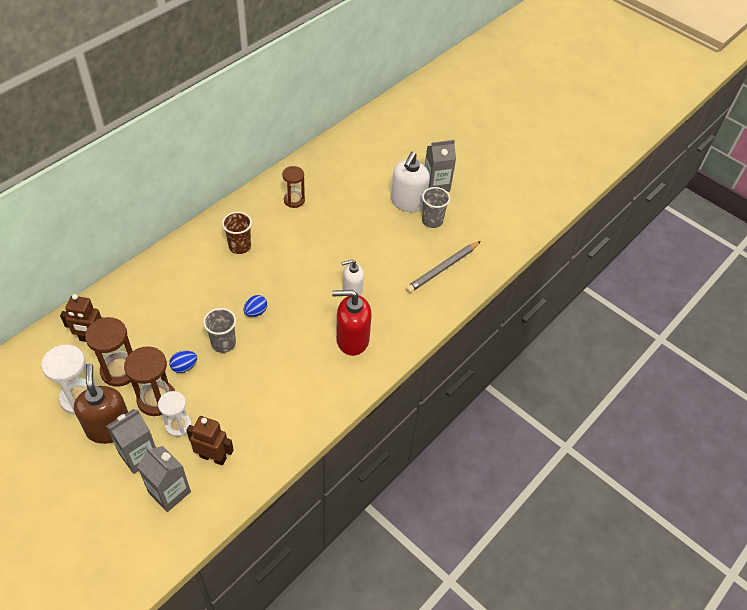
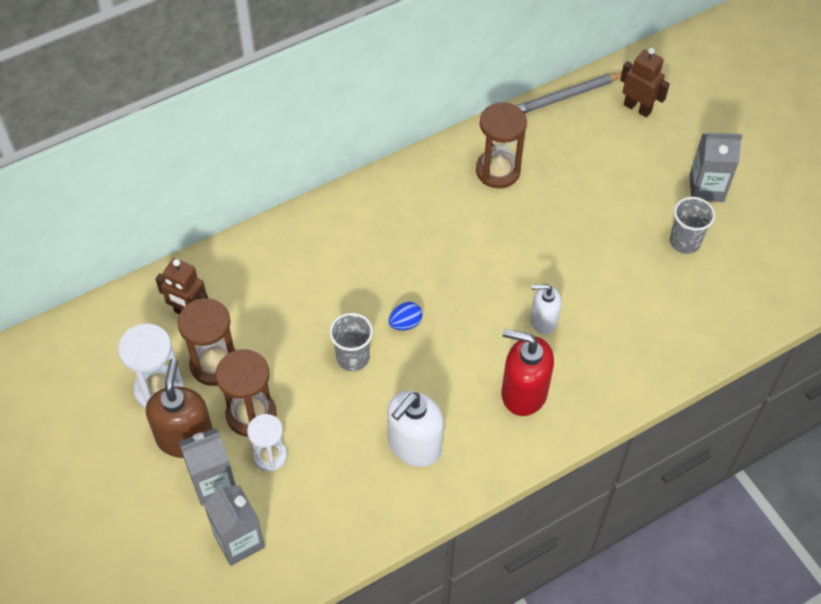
camera: 20 degrees right, 5 degrees up
(184, 367) = (295, 378): blue egg -> none
(213, 457) = (303, 509): brown robot -> brown robot (637, 108)
(240, 246) = (407, 224): brown cup -> none
(294, 200) = (498, 171): brown hourglass -> brown hourglass, size x1.51
(407, 202) = (657, 207): white soap dispenser -> white soap dispenser (414, 445)
(442, 268) = (679, 317): grey pencil -> grey pencil (565, 97)

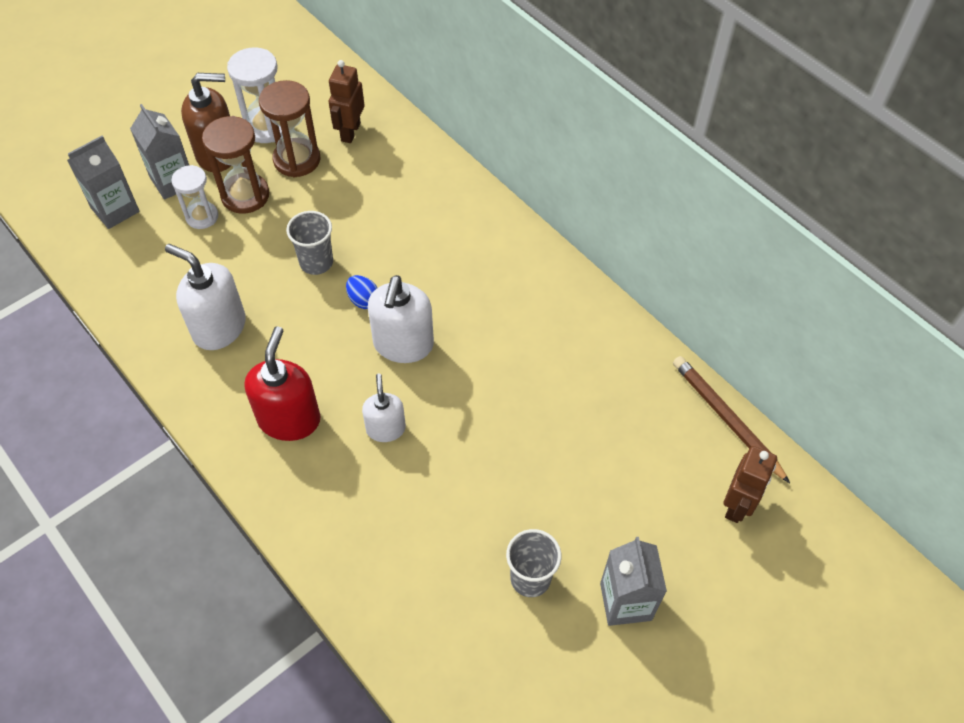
camera: 80 degrees right, 0 degrees up
(460, 298) = (403, 344): none -> white soap dispenser
(498, 171) = (588, 360): brown hourglass -> none
(565, 97) = (726, 419): grey pencil -> brown pencil

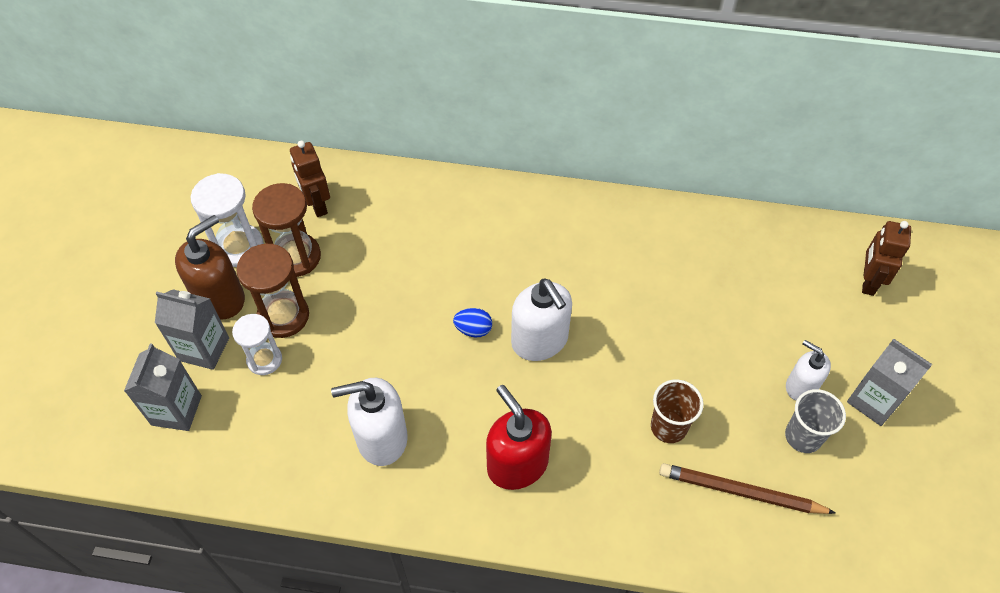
camera: 40 degrees left, 0 degrees up
(316, 262) = (404, 327): grey cup -> none
(385, 428) = (595, 413): white soap dispenser -> white soap dispenser (801, 386)
(429, 483) = (668, 427): none -> brown cup
(726, 419) = (803, 228): brown pencil -> brown pencil (740, 492)
(737, 505) = (868, 281): brown robot -> brown robot turned 150 degrees counterclockwise

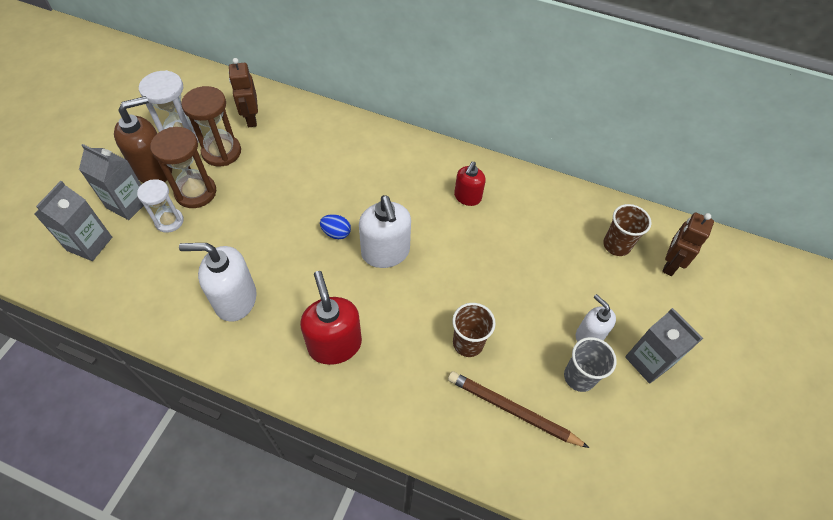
camera: 10 degrees right, 0 degrees up
(614, 250) = (467, 197): none -> red soap dispenser
(803, 272) = (616, 245): none -> brown cup

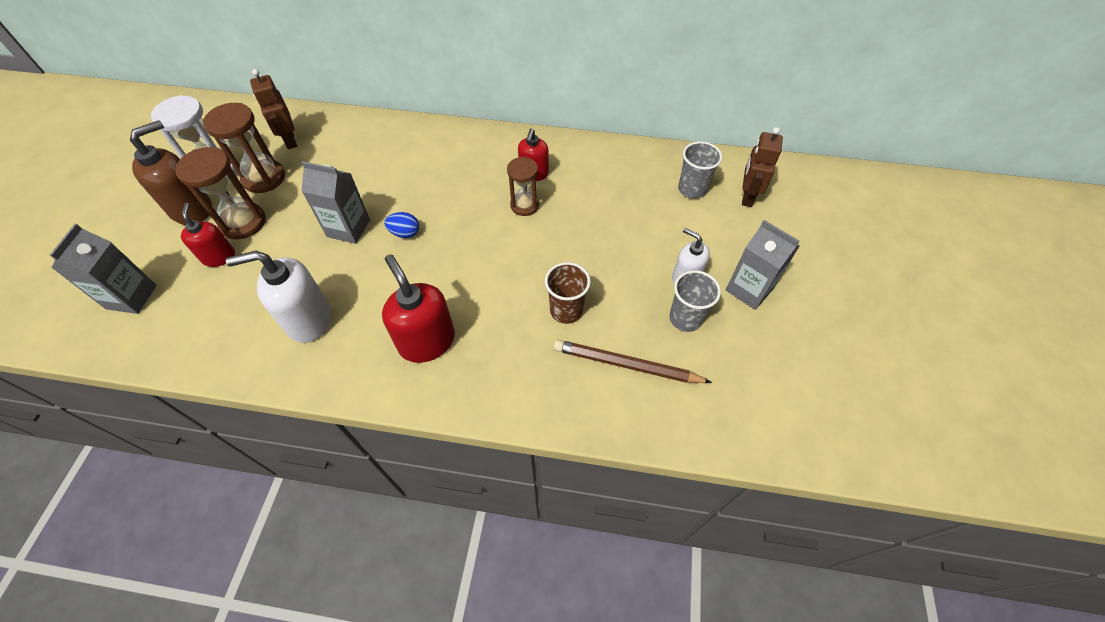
camera: 10 degrees left, 0 degrees up
(128, 204) = (168, 248): grey carton -> grey carton (348, 228)
(169, 221) = (219, 256): white hourglass -> red soap dispenser
(385, 253) = (461, 241): white soap dispenser -> none
(452, 228) = (524, 205): none -> brown hourglass
(616, 245) = (692, 189): brown cup -> grey cup

